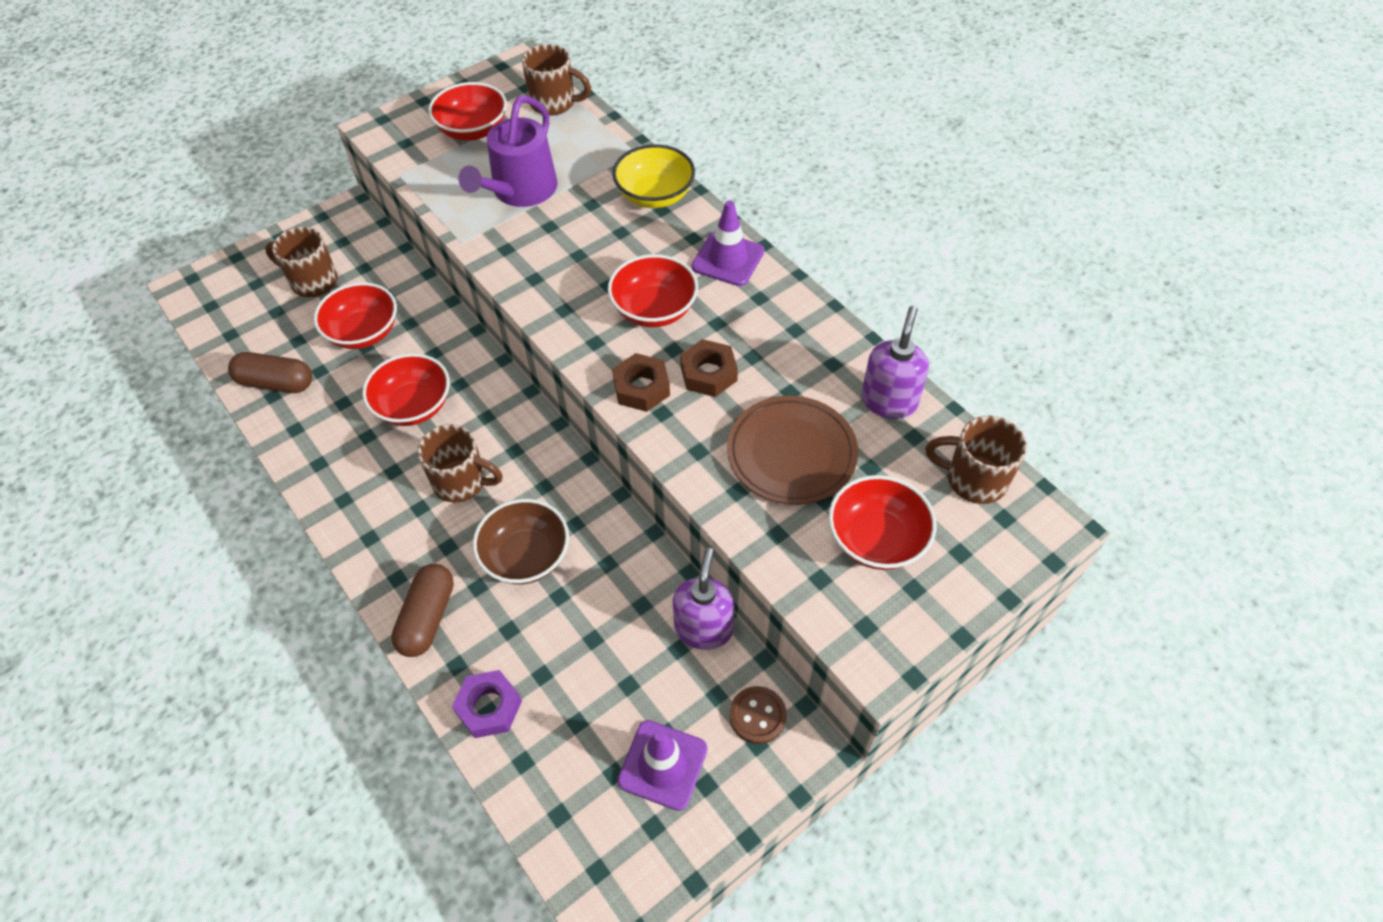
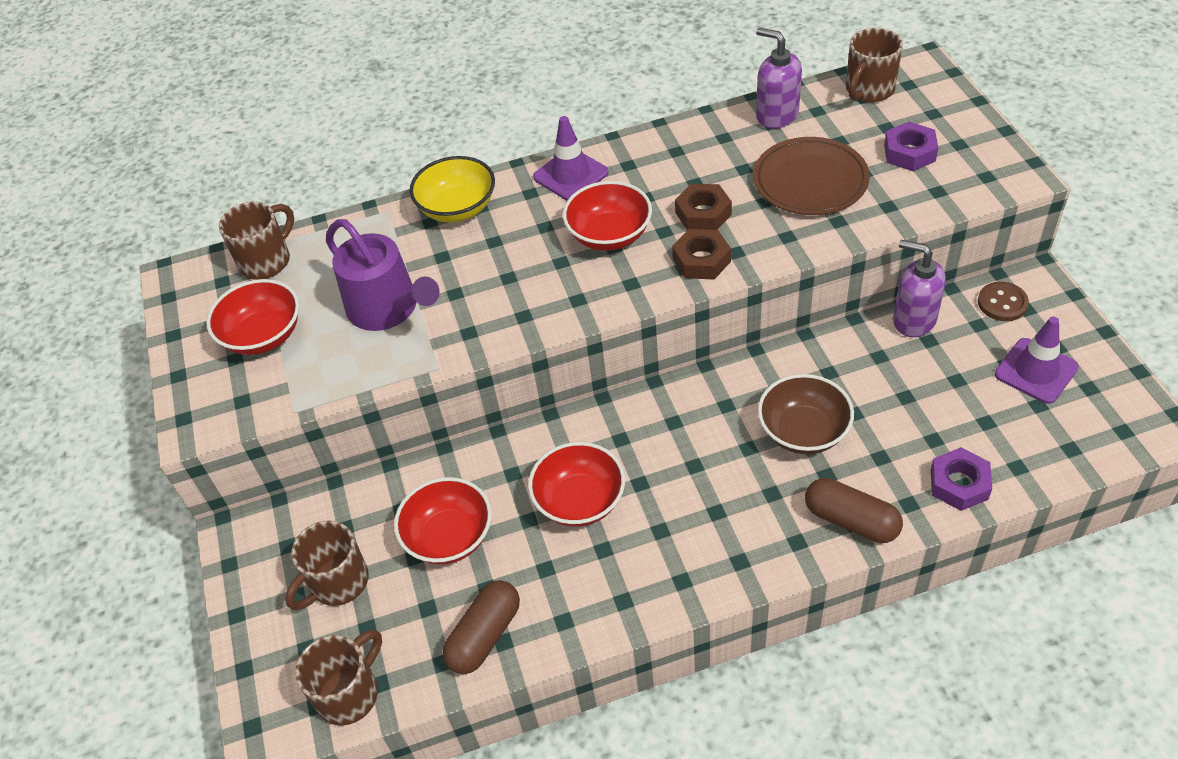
camera: 65 degrees left, 5 degrees down
(462, 482) = (697, 471): brown mug -> brown mug (350, 693)
(876, 539) = (909, 153): red bowl -> purple nut

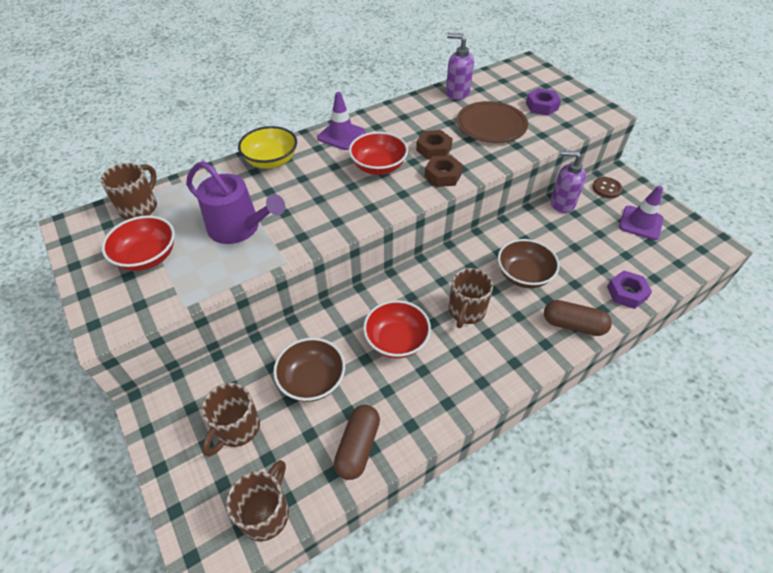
camera: 20 degrees left, 0 degrees up
(449, 537) = (312, 380): red bowl -> brown bowl
(868, 90) = (504, 76): brown mug -> brown mug (466, 311)

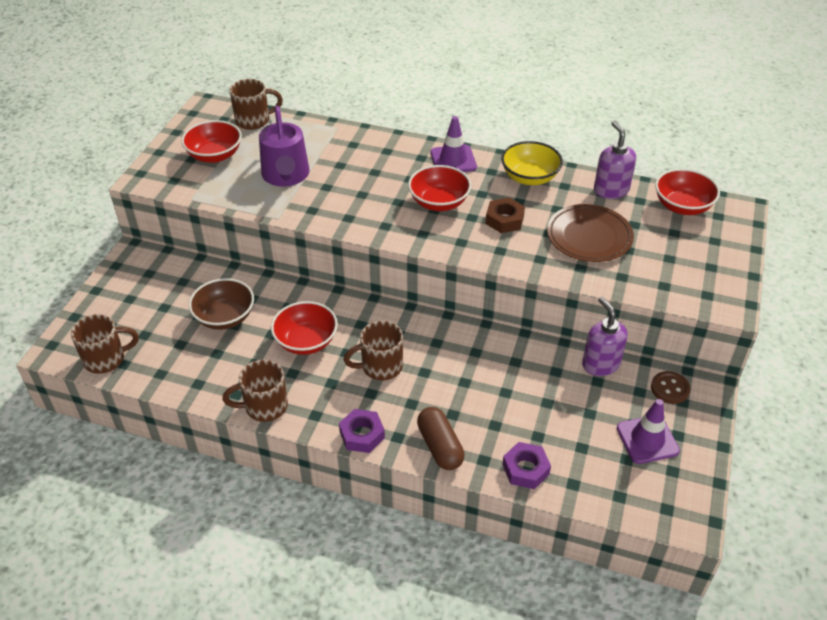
camera: 50 degrees right, 5 degrees down
(236, 428) = (152, 305): brown mug -> brown mug (264, 406)
(271, 161) = (374, 145): yellow bowl -> yellow bowl (529, 177)
(358, 446) = (192, 375): brown capsule -> none
(443, 175) = (475, 244): brown nut -> none
(503, 78) = (682, 206): none -> red bowl
(523, 275) = (465, 383): brown bowl -> none
(541, 106) = (671, 254): purple nut -> purple nut (362, 435)

